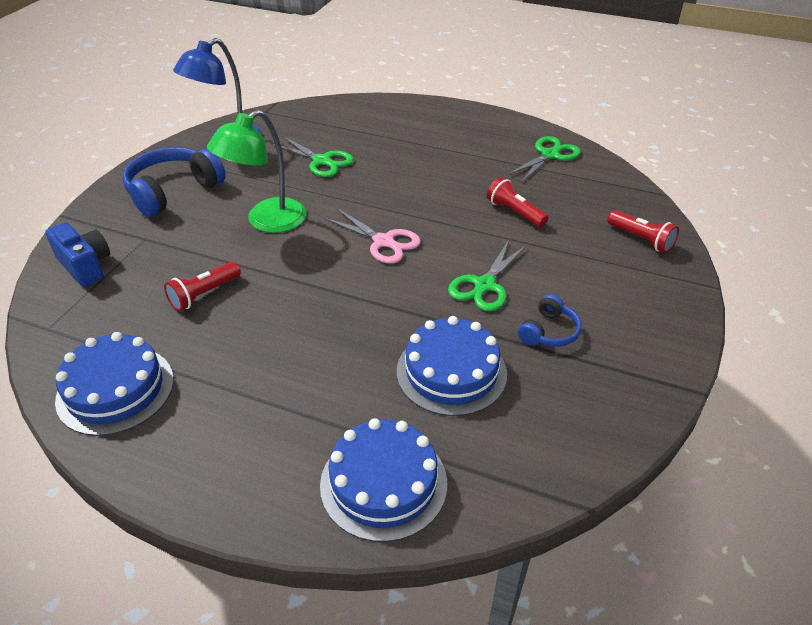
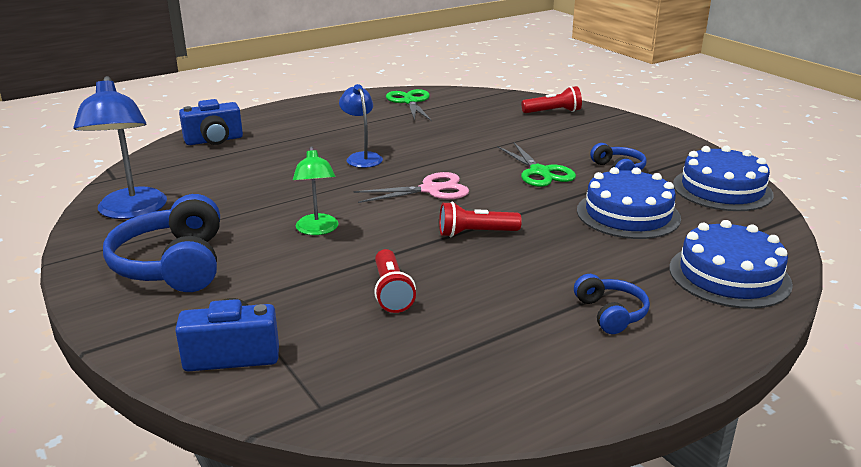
camera: 55 degrees left, 15 degrees down
(115, 389) = (487, 381): blue cake -> blue cake (722, 189)
(253, 422) = (610, 313): none -> blue headphones
(267, 221) = (317, 230): green lamp -> green lamp, size x0.61
(321, 161) = (260, 179): green scissors -> none
(362, 113) = (214, 140): none -> blue camera
(406, 184) = (362, 157): none -> blue lamp
(514, 212) = (464, 135): red flashlight -> red flashlight (475, 233)

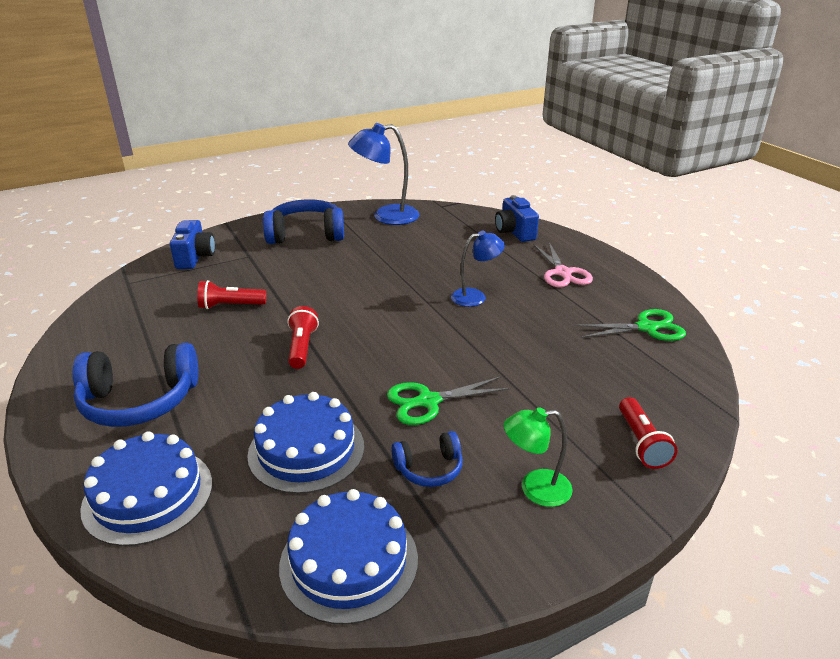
camera: 95 degrees right, 5 degrees up
(317, 230) = (335, 278): green lamp -> green lamp (535, 489)
(430, 190) = (396, 329): pink scissors -> pink scissors (562, 273)
(610, 313) = (139, 401): blue headphones -> blue headphones, size x1.89

